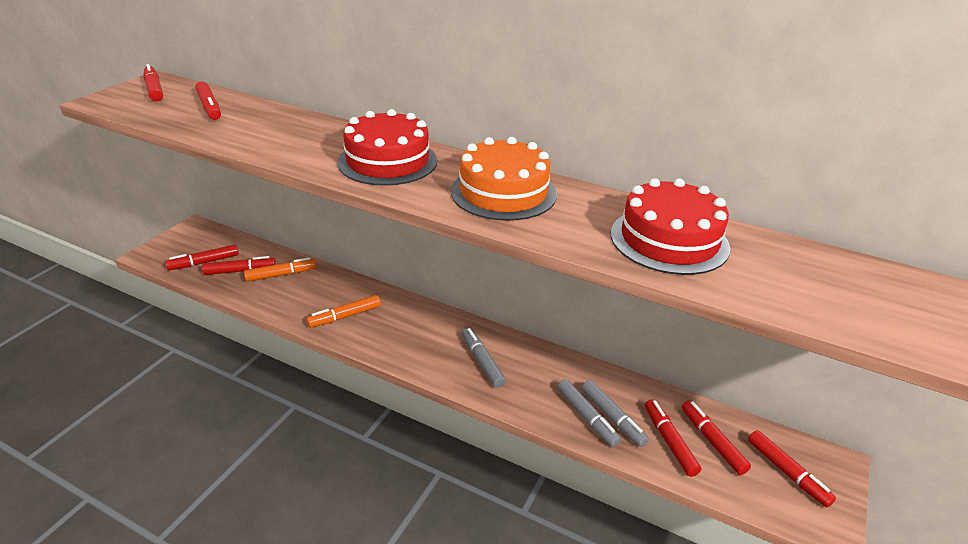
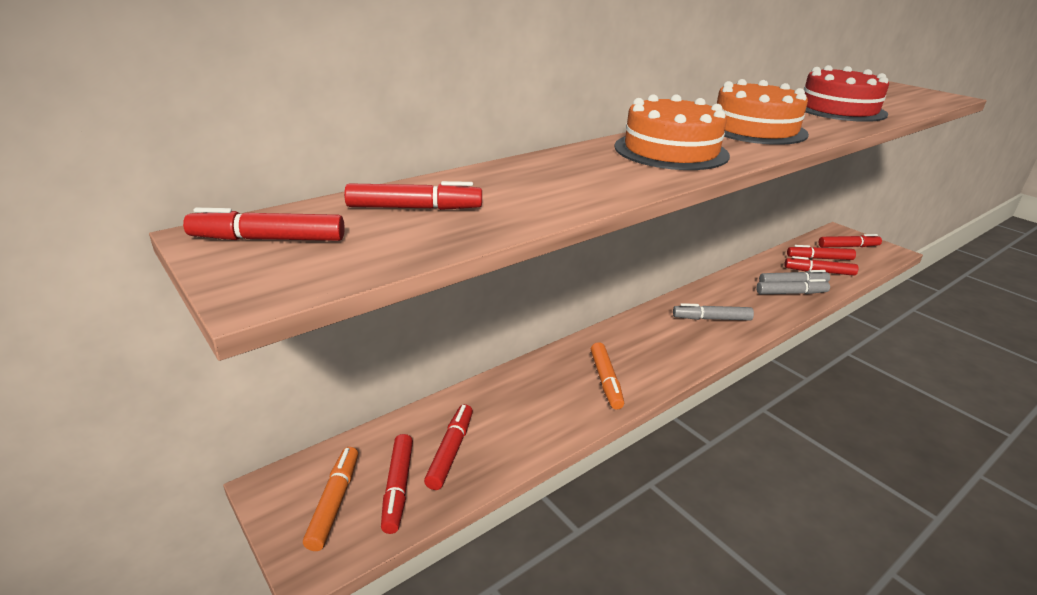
camera: 65 degrees left, 5 degrees down
(281, 275) = (487, 414): orange marker -> orange marker (334, 502)
(387, 161) = (671, 151): red cake -> orange cake

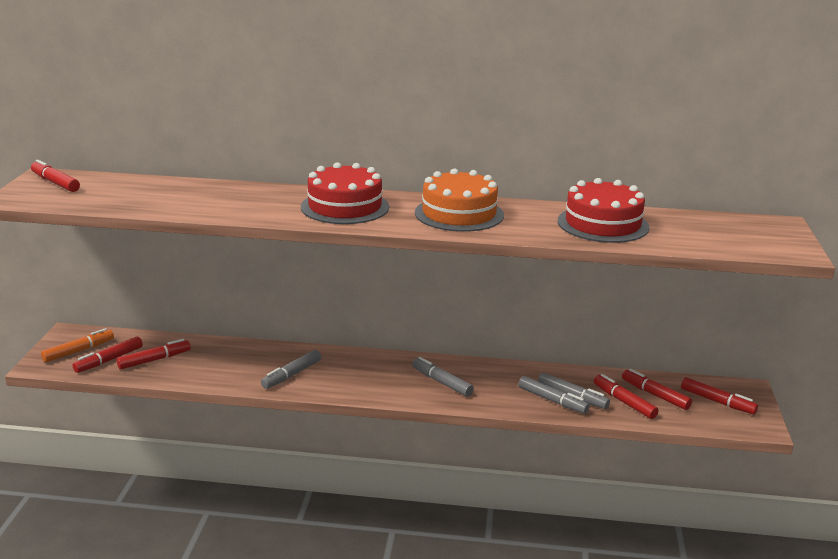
camera: 45 degrees right, 5 degrees down
(414, 208) = (132, 190): red marker -> none
(605, 381) = (291, 375): orange marker -> grey marker
(671, 151) = (345, 207): orange cake -> red cake

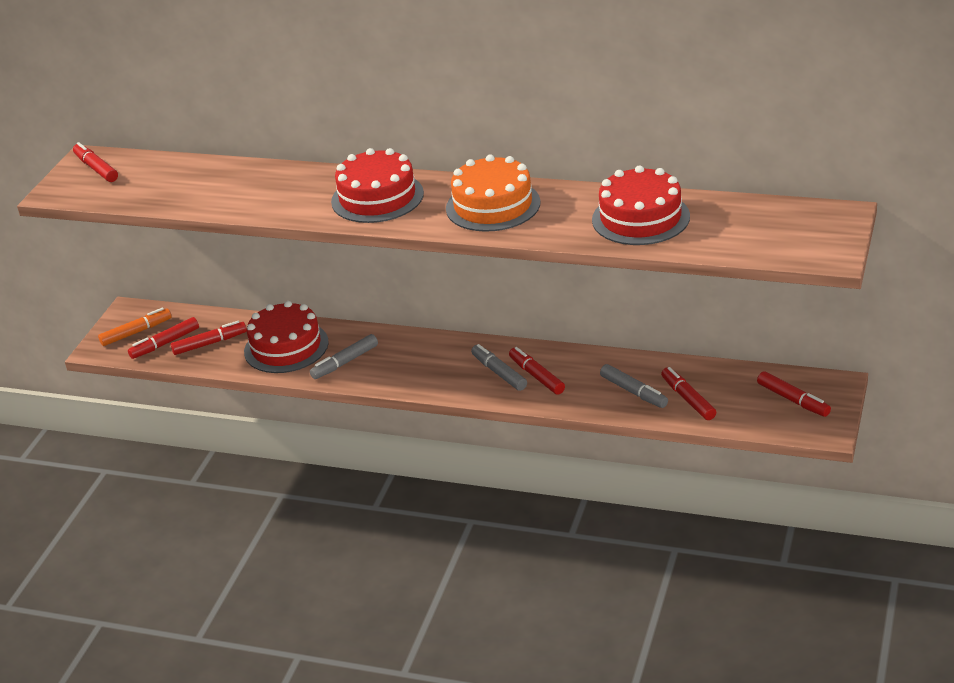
camera: 15 degrees right, 10 degrees up
(231, 362) = (286, 347): none -> red cake
(552, 401) = (610, 396): grey marker -> none
(655, 395) = (726, 391): red marker -> red marker (537, 376)

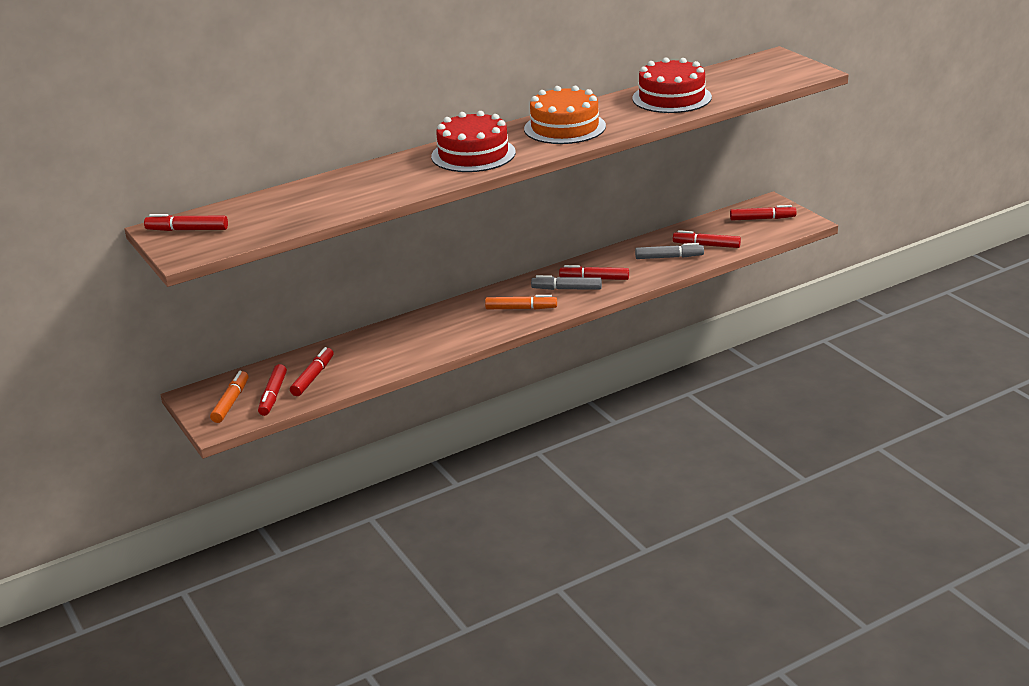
camera: 50 degrees left, 5 degrees down
(286, 347) = (382, 349): red cake -> none
(345, 362) = (446, 335): grey marker -> none
(434, 371) = (521, 308): none -> orange marker

